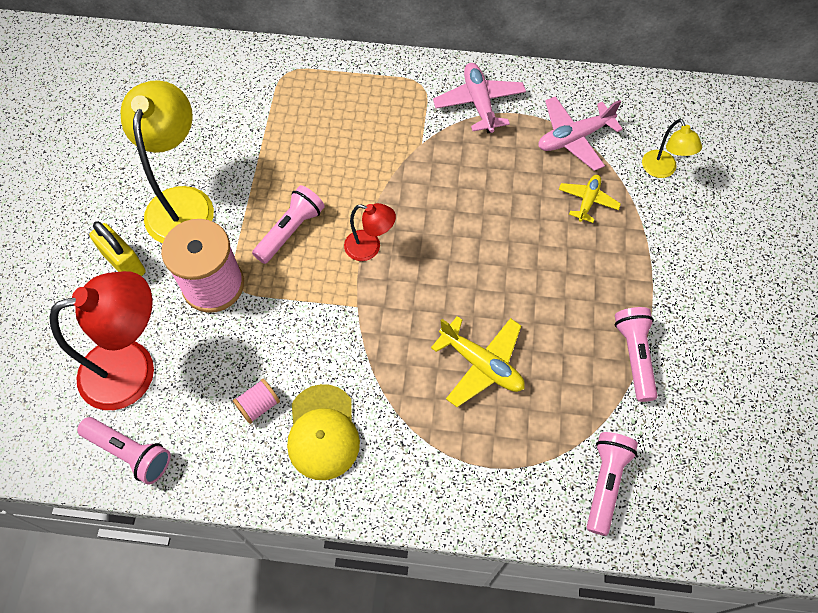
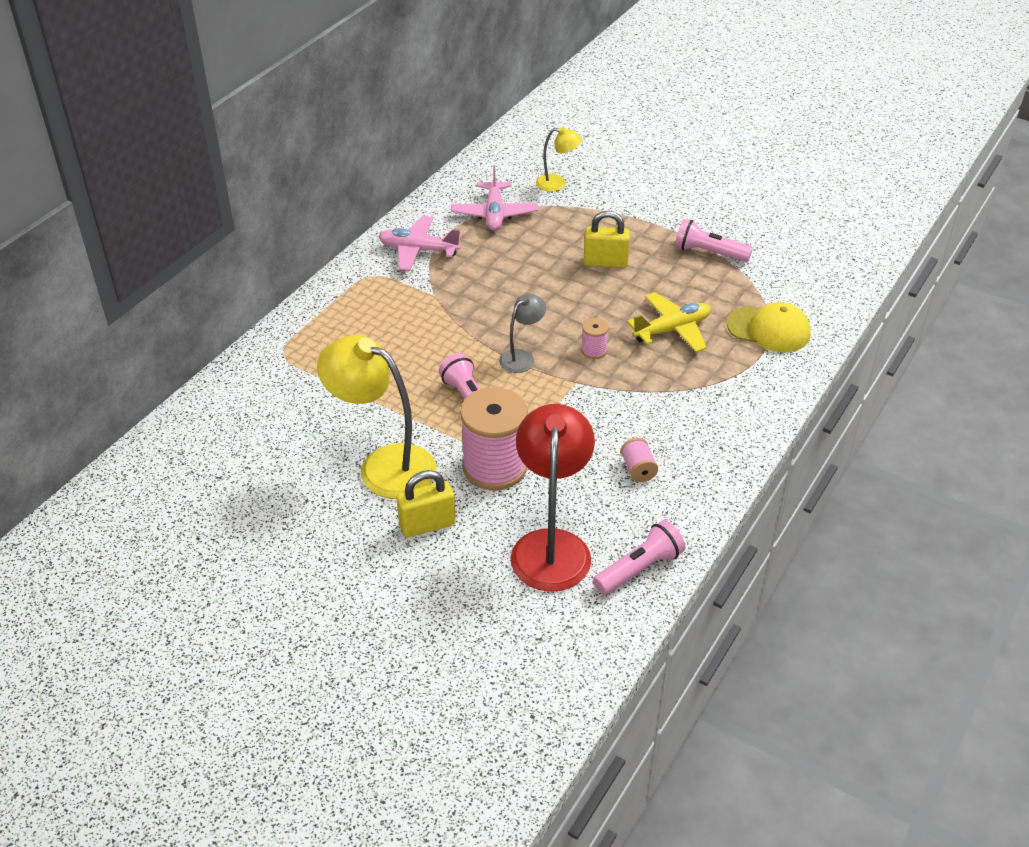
camera: 65 degrees left, 20 degrees down
(323, 432) = (684, 436): yellow cap -> yellow cap (769, 329)
(370, 247) = (522, 357): red lamp -> grey lamp
(411, 304) = (594, 350): none -> pink spool
(555, 263) = (605, 262): none -> yellow padlock
(587, 201) = (559, 228): yellow plane -> none
(605, 483) = (802, 301): pink flashlight -> none

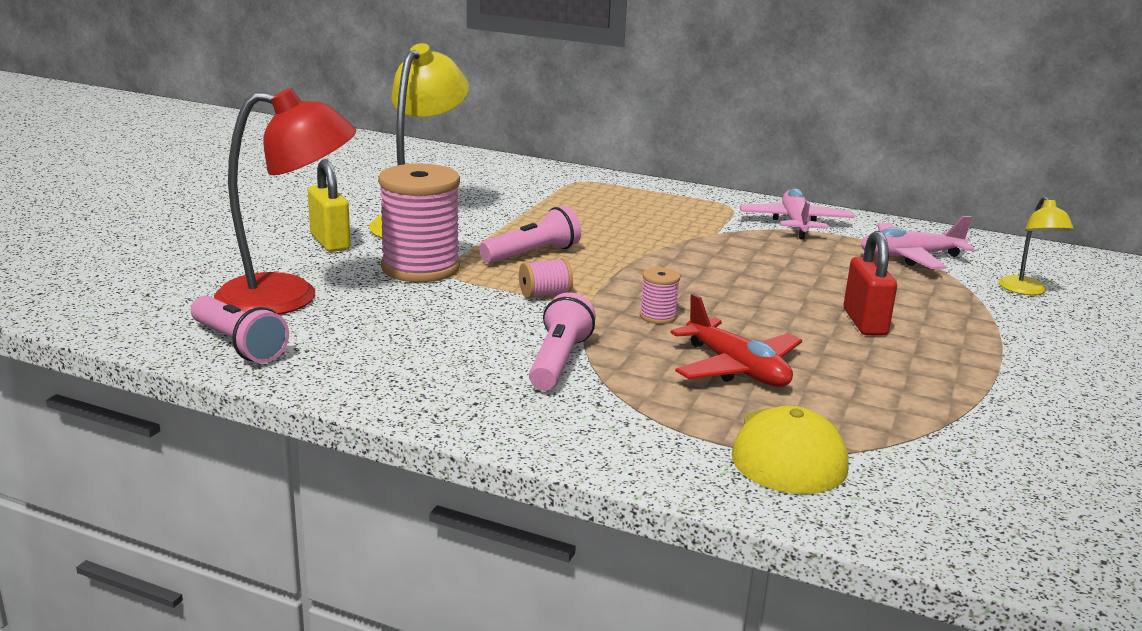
camera: 80 degrees right, 20 degrees down
(522, 357) = (623, 277): grey lamp -> none
(605, 262) = (864, 322): yellow padlock -> red padlock
(638, 469) = (422, 344): pink spool -> pink spool (545, 294)
(672, 330) = (736, 368): yellow plane -> red plane
(709, 252) = (966, 400): pink flashlight -> pink flashlight (559, 361)

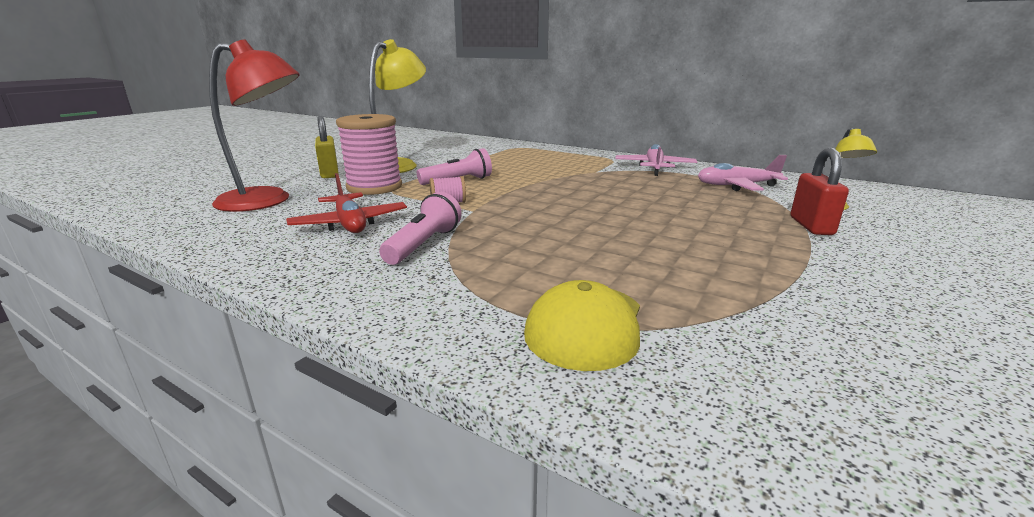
camera: 10 degrees right, 0 degrees up
(238, 345) = (197, 228): pink flashlight -> none
(658, 316) = (523, 217): pink spool -> none
(736, 368) = (568, 254): red plane -> red plane (350, 224)
(864, 322) = (690, 225): red padlock -> red padlock (811, 226)

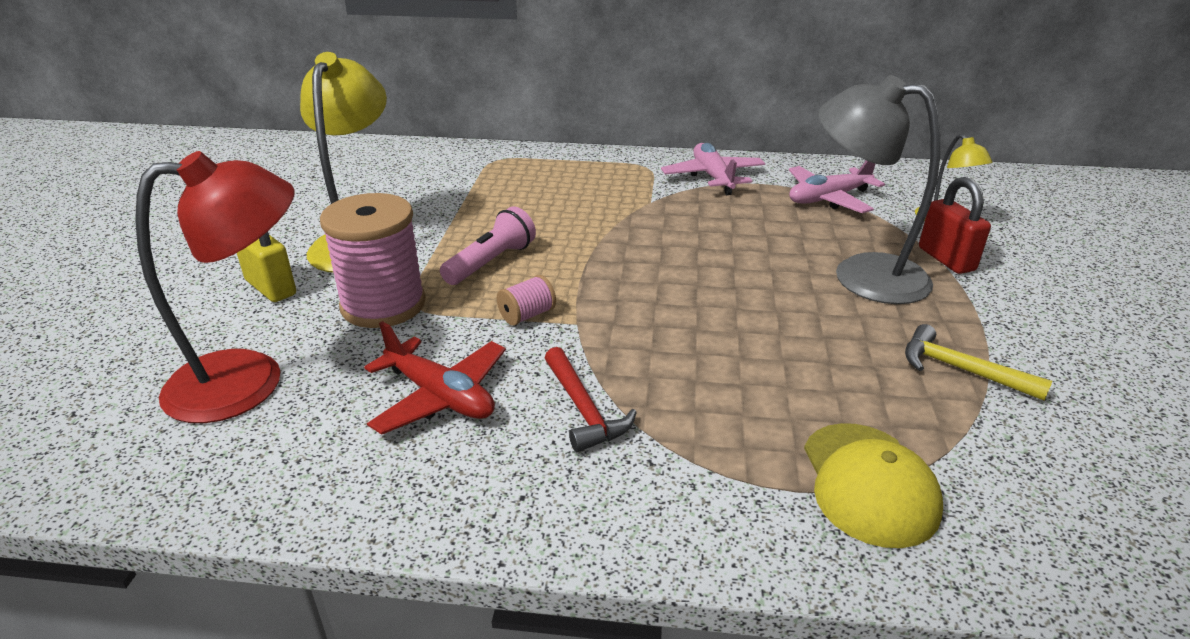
camera: 25 degrees left, 10 degrees up
(424, 245) = (583, 409): pink flashlight -> red hammer
(720, 222) = (861, 274): none -> grey lamp
(755, 283) = (961, 370): none -> yellow hammer

